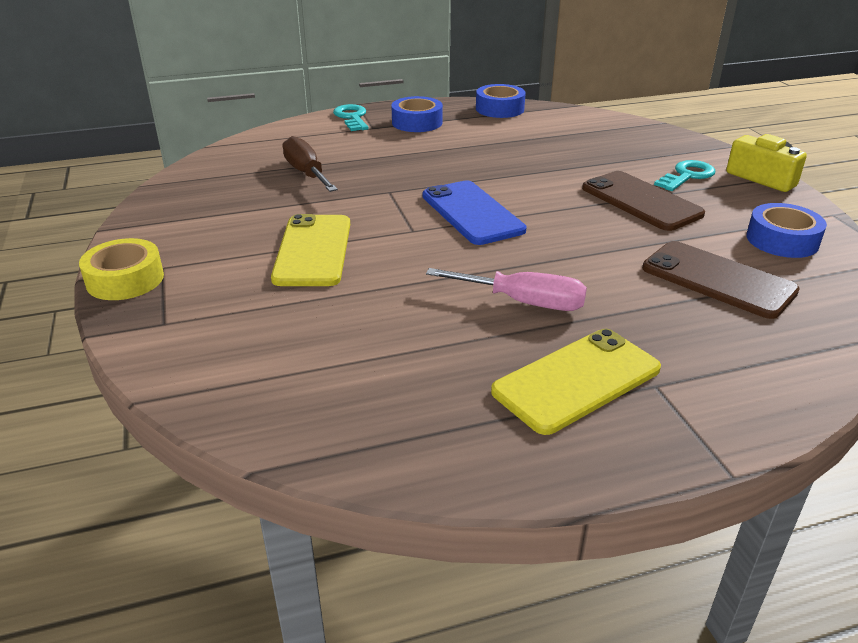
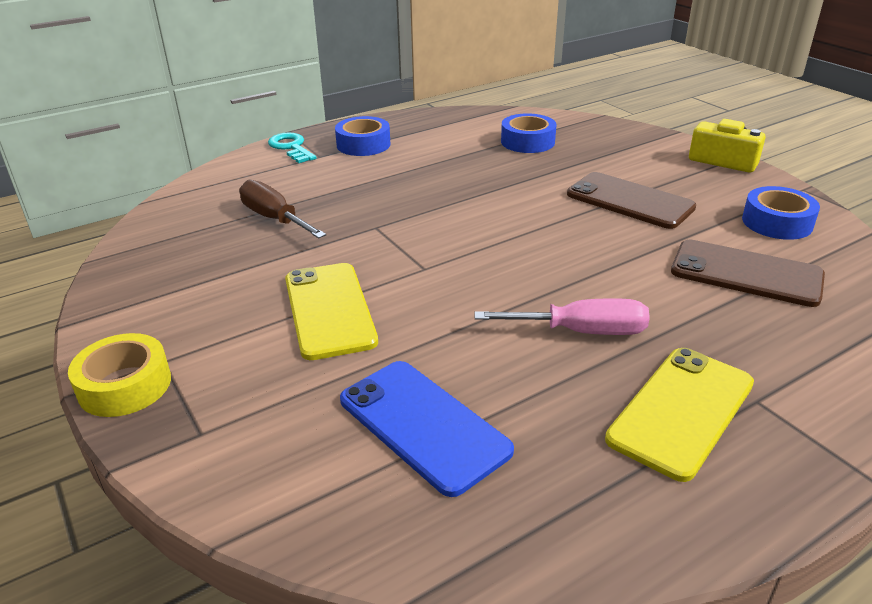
camera: 15 degrees left, 0 degrees up
(472, 213) = (474, 239): blue phone -> blue phone (423, 425)
(499, 109) = (440, 119): blue tape -> blue tape (527, 142)
(687, 176) = (656, 168): turquoise key -> none

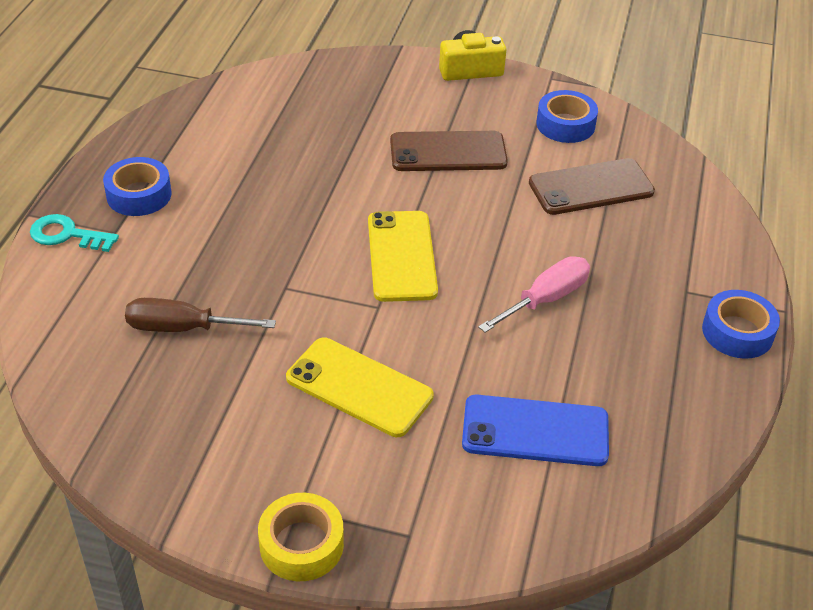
camera: 45 degrees left, 10 degrees up
(527, 142) = (290, 118): blue tape -> blue tape (737, 332)
(681, 411) = (657, 324): yellow phone -> yellow phone (401, 256)

